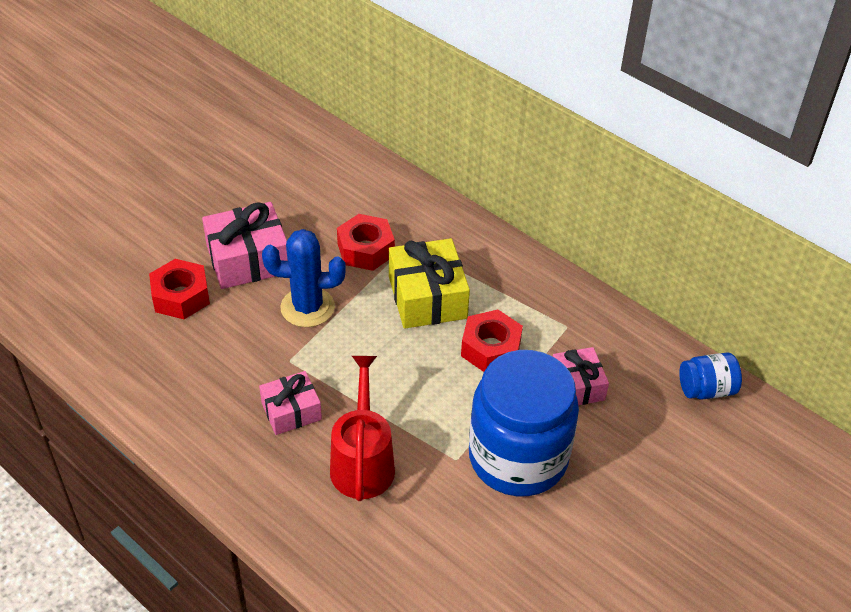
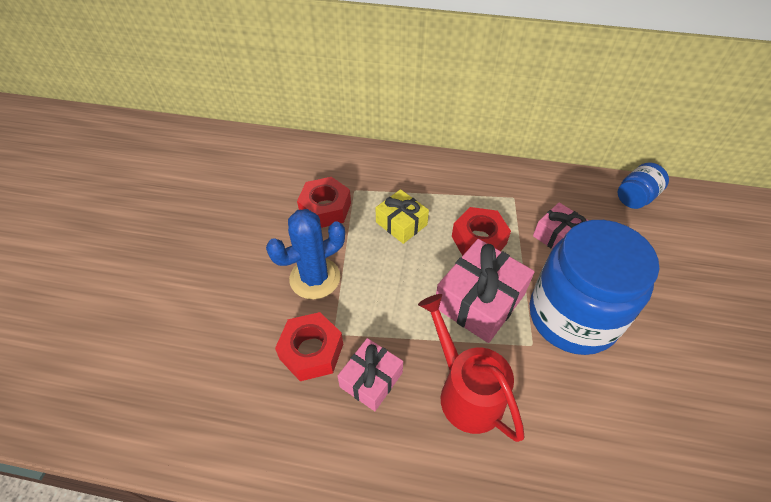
camera: 30 degrees left, 5 degrees up
(181, 296) = (194, 325): red nut -> red nut (311, 351)
(248, 259) = (234, 261): pink gift -> pink gift (479, 300)
(427, 297) = (401, 223): yellow gift -> yellow gift, size x0.62

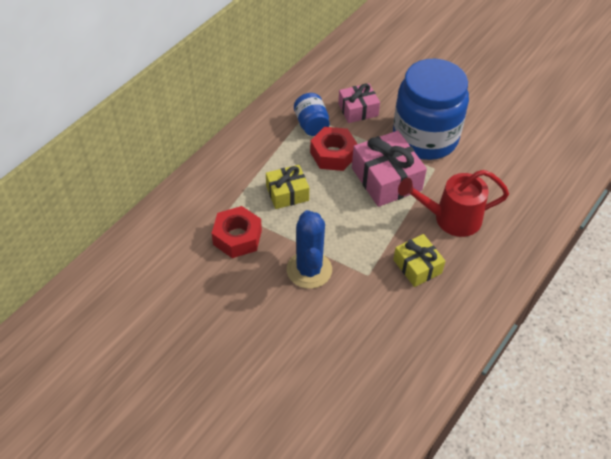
camera: 65 degrees left, 0 degrees up
(311, 351) = (376, 294): red nut -> none
(371, 380) = (417, 266): pink gift -> yellow gift
(635, 197) = (348, 52): blue jar -> blue jar (311, 125)

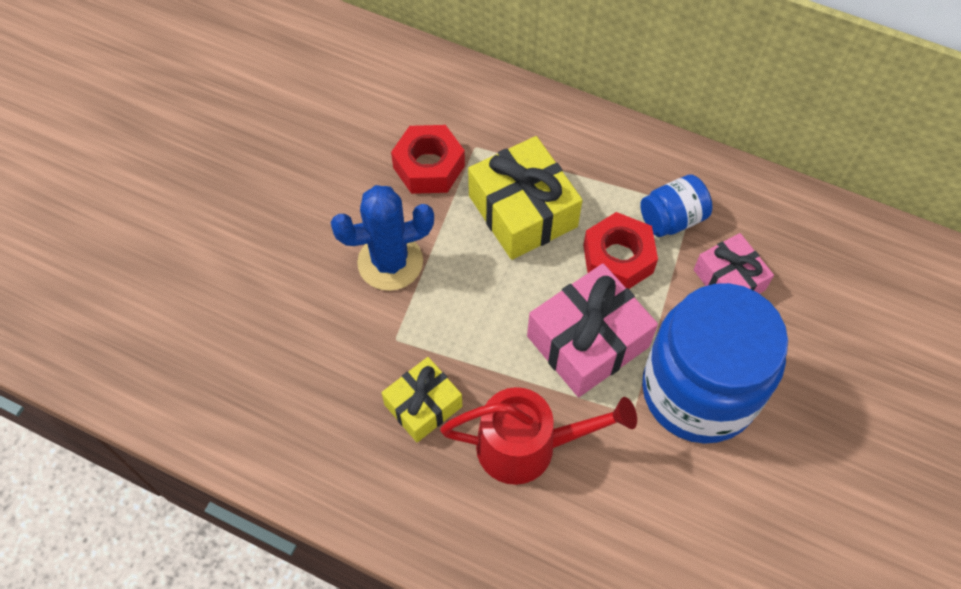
camera: 80 degrees right, 10 degrees up
(287, 193) = (523, 211): yellow gift -> yellow gift, size x1.62
(450, 218) = (529, 446): red watering can -> red watering can turned 105 degrees clockwise

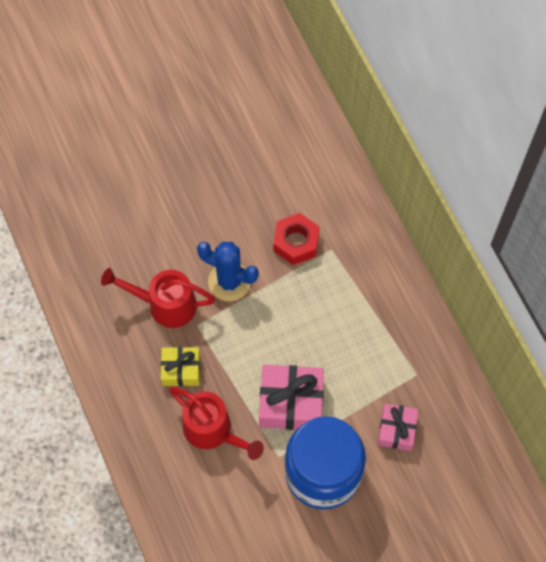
camera: 40 degrees right, 5 degrees up
(333, 345) = (164, 304): none -> red watering can
(523, 211) = (323, 306): yellow gift -> none
(618, 259) = (348, 372): red nut -> none
(672, 219) = (399, 373): blue jar -> none

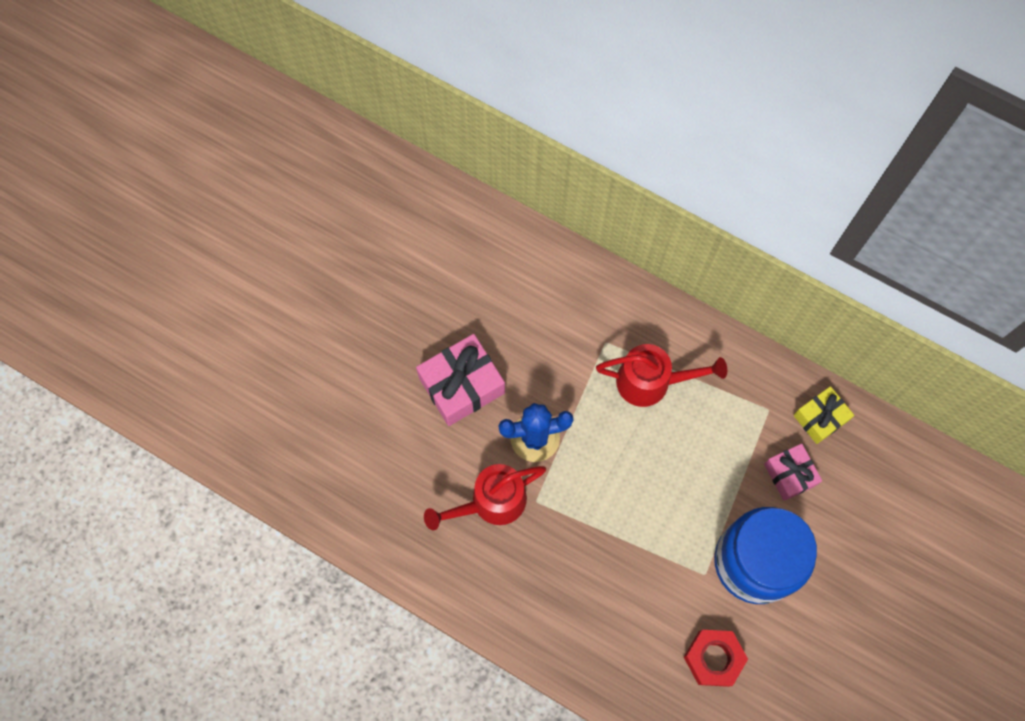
camera: 35 degrees left, 5 degrees up
(181, 370) = (554, 555): yellow gift -> yellow gift (820, 418)
(213, 431) = (628, 593): red watering can -> red watering can (652, 382)
(291, 402) = (678, 515): pink gift -> pink gift (461, 385)
(296, 242) = (568, 357): red nut -> red nut (713, 658)

